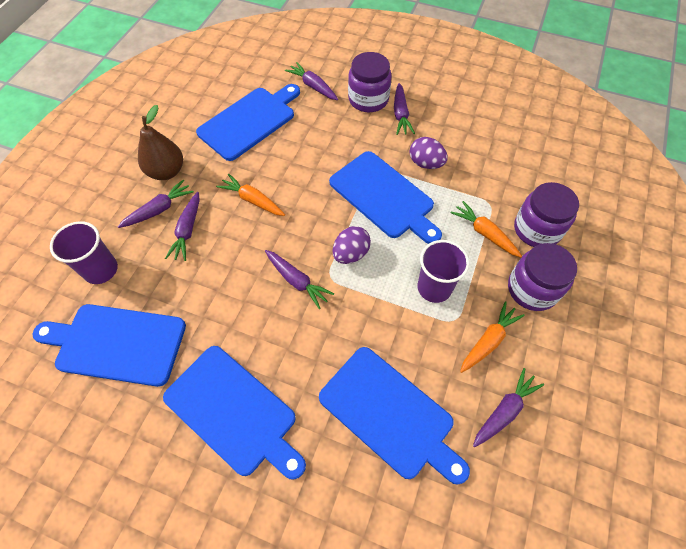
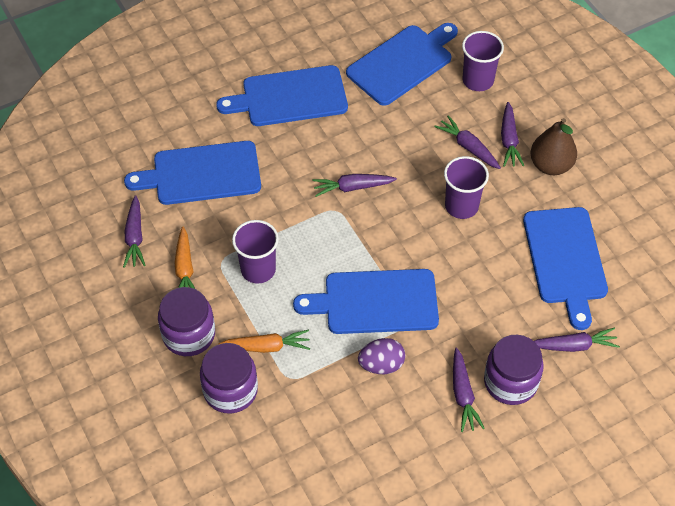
camera: 130 degrees right, 5 degrees down
(252, 200) = (461, 206): orange carrot -> purple cup
(351, 254) = (342, 237): purple egg -> none
(401, 114) = (463, 395): purple carrot -> purple carrot turned 135 degrees counterclockwise

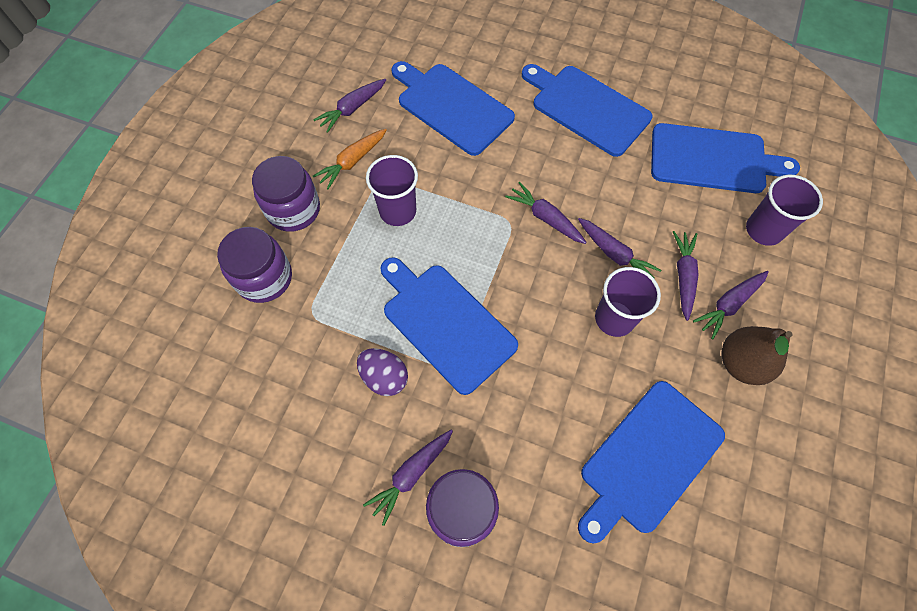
camera: 50 degrees right, 10 degrees up
(267, 346) = (328, 273): orange carrot -> none
(573, 345) = (556, 543): purple carrot -> purple carrot (615, 254)

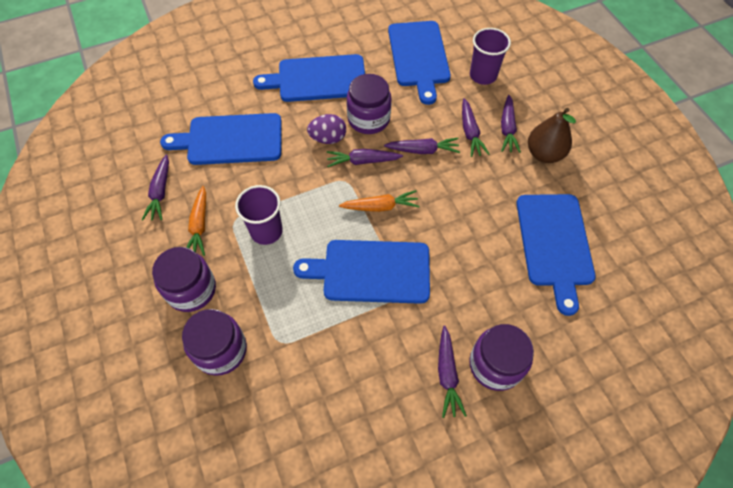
camera: 45 degrees left, 5 degrees down
(384, 377) = (370, 336): purple egg -> purple egg (328, 138)
(516, 273) = (380, 206): none -> orange carrot
(594, 183) = (368, 119): none -> purple jar
(614, 318) = (460, 185): purple cup -> none
(683, 276) = (470, 132): purple carrot -> purple carrot turned 150 degrees counterclockwise
(713, 159) = (418, 57): blue cutting board -> blue cutting board turned 120 degrees clockwise

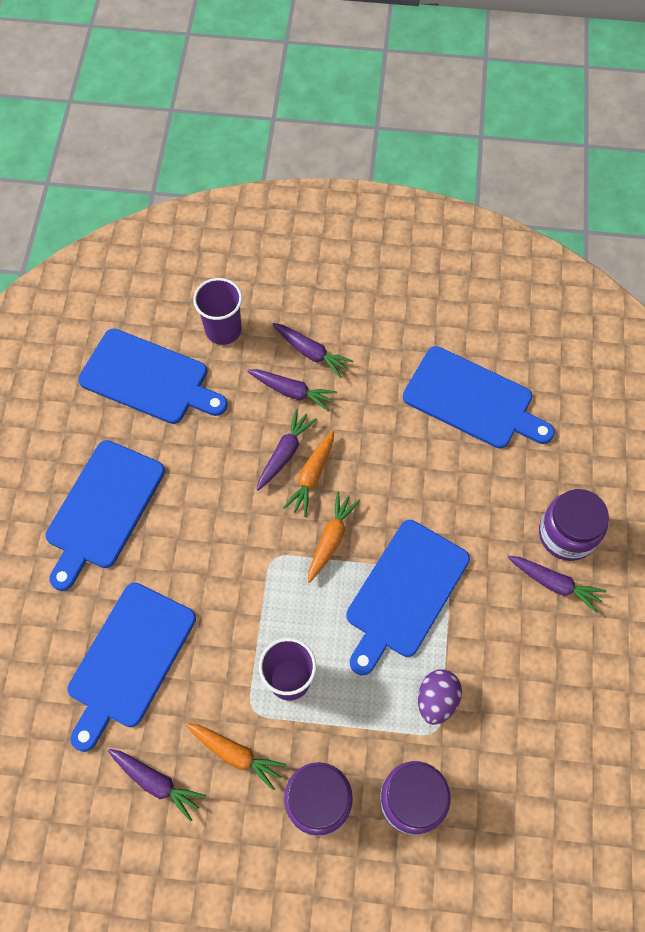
camera: 60 degrees left, 5 degrees up
(328, 138) = (202, 545): purple egg -> purple egg (436, 700)
(362, 161) = (259, 524): purple carrot -> none
(368, 119) = (204, 485): purple jar -> none
(417, 173) = (312, 476): none -> orange carrot
(544, 154) = (365, 339): brown pear -> none

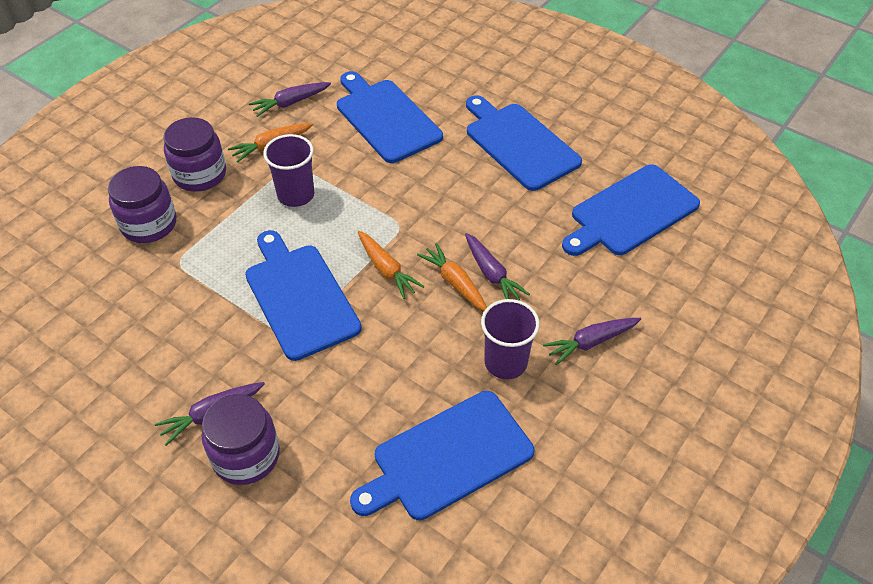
camera: 120 degrees right, 15 degrees down
(223, 330) = (657, 284): purple cup -> purple cup (505, 362)
(292, 391) = (554, 307): purple carrot -> none
(436, 700) = (199, 274): purple egg -> none

